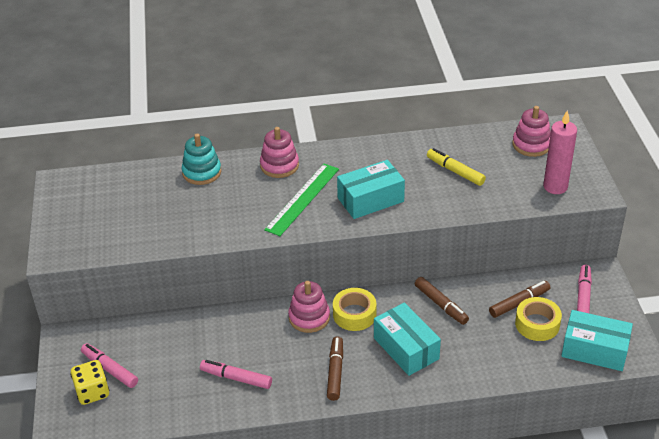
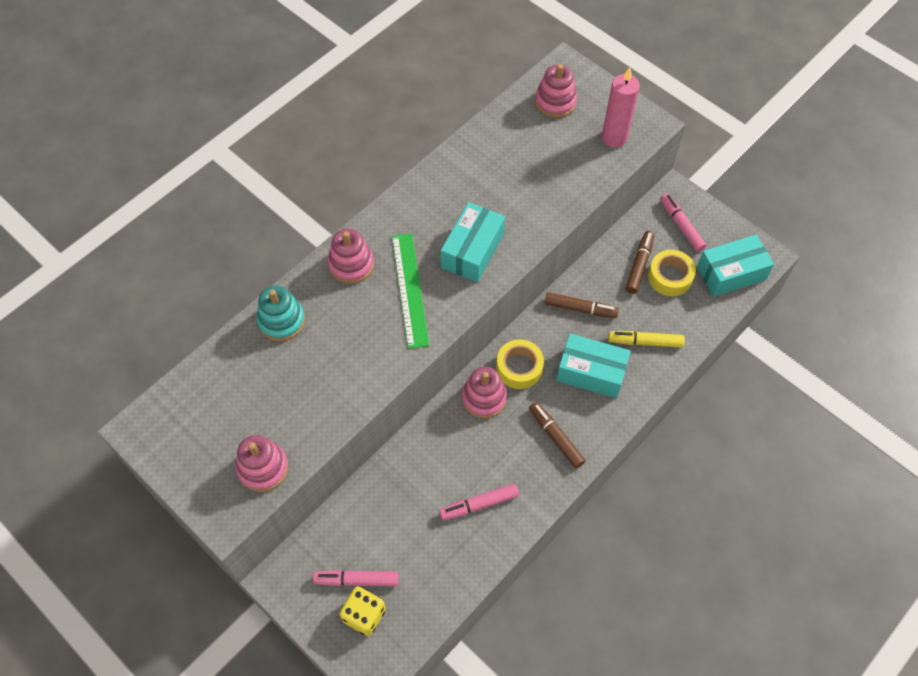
camera: 40 degrees left, 20 degrees up
(103, 242) = (263, 468): none -> pink stacking toy
(455, 171) = (517, 172): yellow marker -> yellow marker (645, 342)

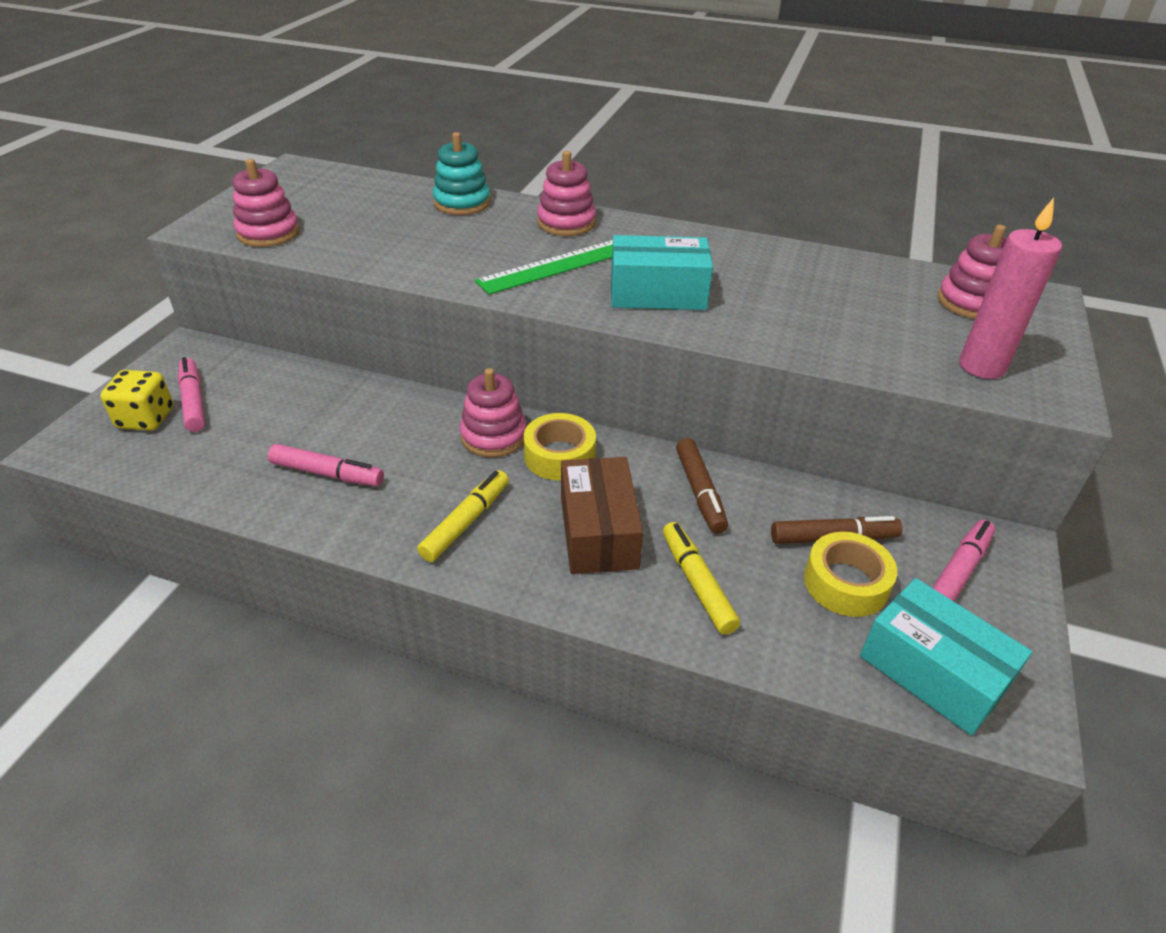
camera: 65 degrees right, 20 degrees down
(479, 504) = (327, 473): pink marker -> pink marker turned 150 degrees clockwise
(555, 437) = (466, 522): brown marker -> yellow marker
(591, 372) = (598, 532): turquoise box -> brown box

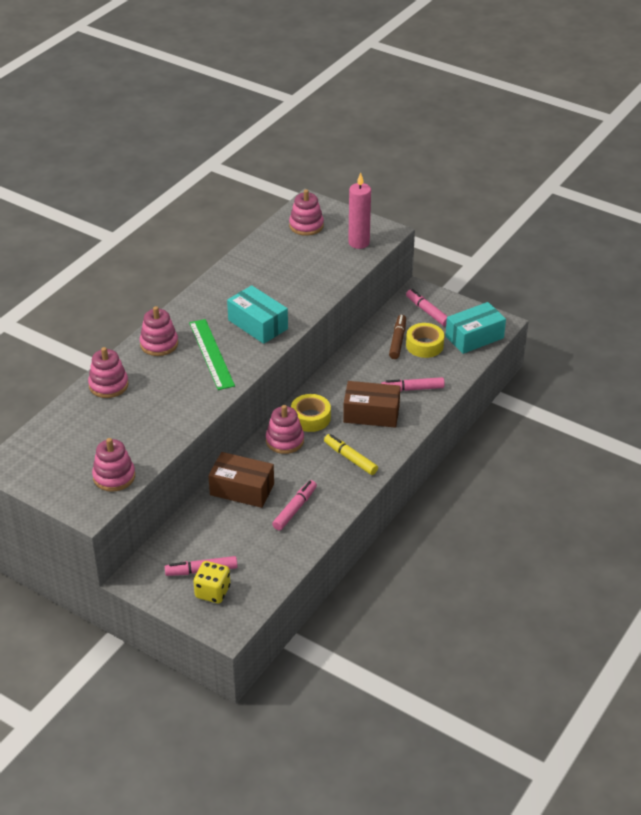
camera: 75 degrees left, 0 degrees up
(371, 410) = (242, 489): none -> brown box
(462, 203) = (108, 385): turquoise stacking toy -> pink stacking toy
(657, 293) = (258, 324): turquoise box -> turquoise box turned 60 degrees counterclockwise
(697, 583) = (412, 389): yellow marker -> pink marker
(699, 492) = (354, 374): brown marker -> none

